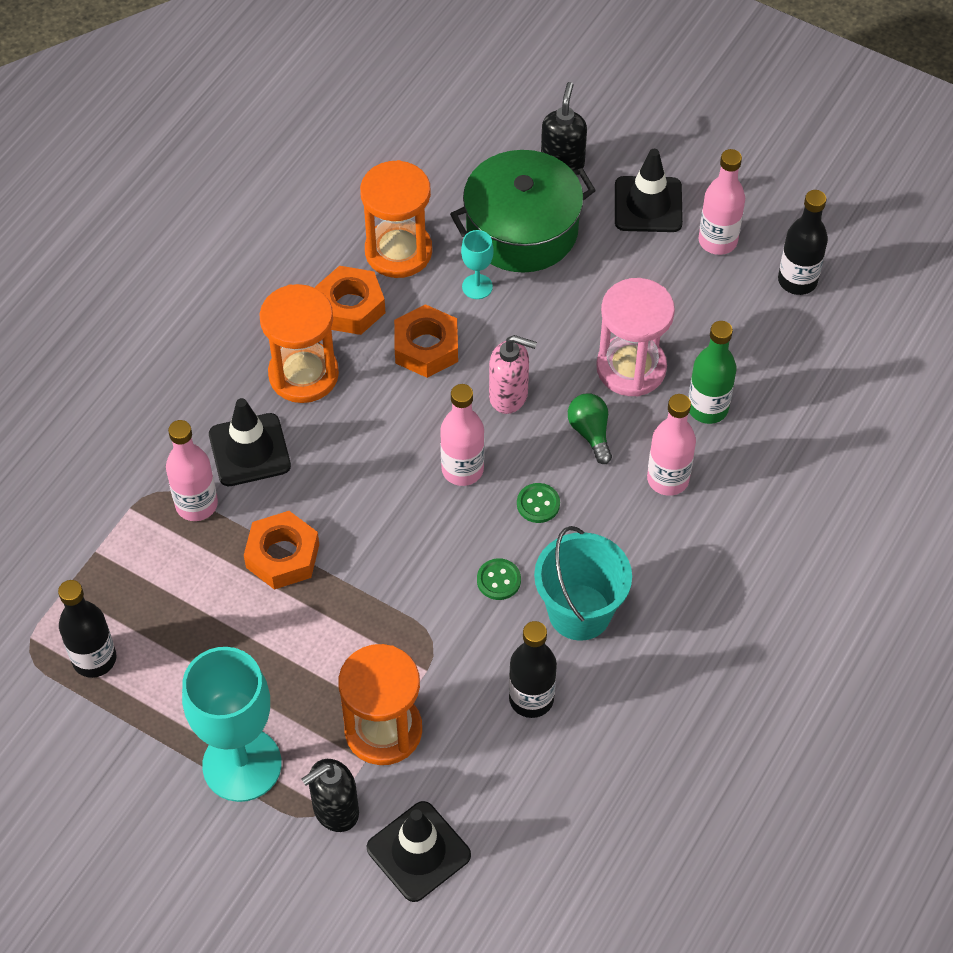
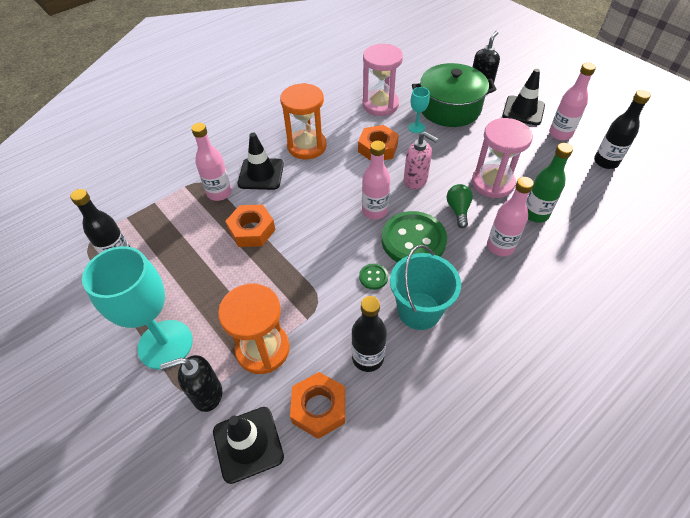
camera: 20 degrees right, 5 degrees down
(350, 307) = (345, 122): orange nut -> orange nut (319, 408)
(398, 251) = (380, 105): orange hourglass -> pink hourglass
(538, 504) = (413, 240): green button -> green button, size x2.34

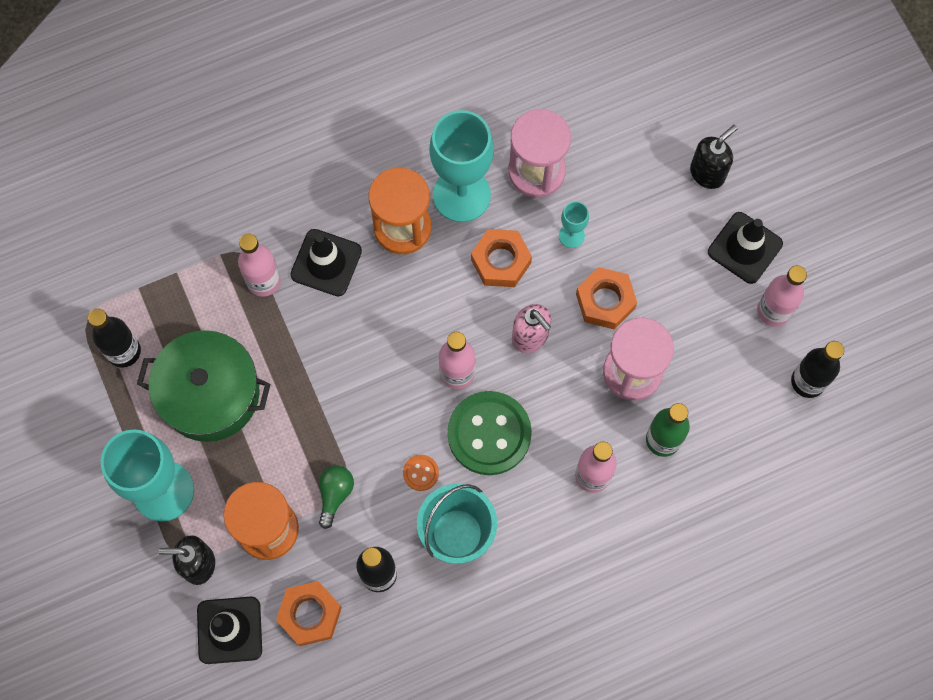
camera: 15 degrees right, 20 degrees up
(252, 230) = (292, 357): orange nut -> orange nut (605, 301)
(339, 124) = (461, 195): none -> turquoise goblet
(373, 277) = (420, 473): green button -> orange button
(449, 108) = (637, 210): green pot -> green pot (210, 394)
(458, 210) = (565, 404): green light bulb -> green light bulb (335, 494)

